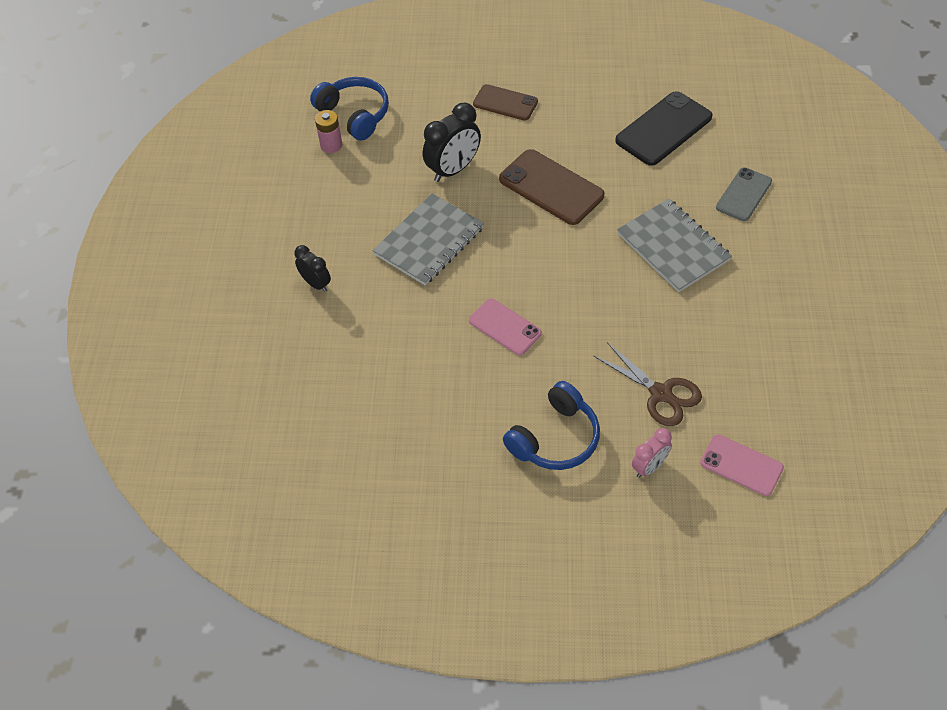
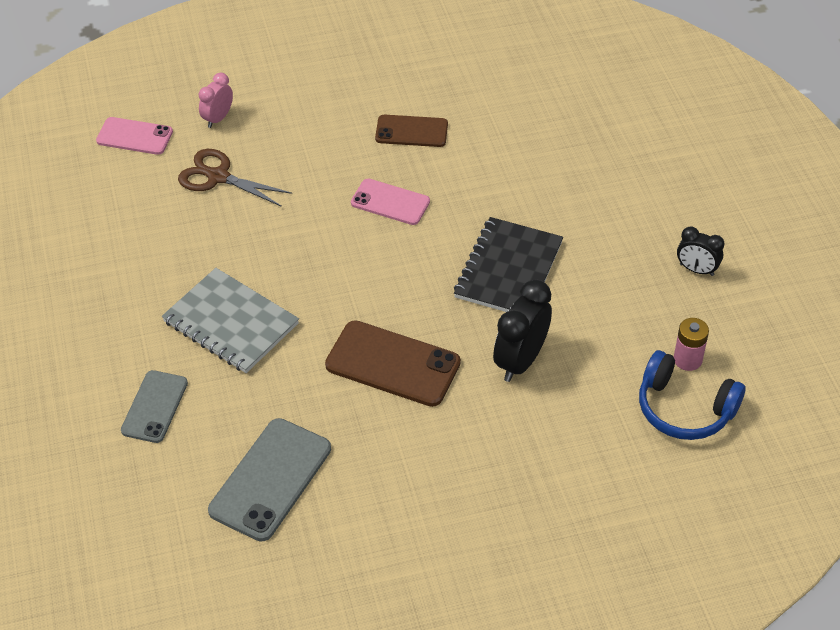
camera: 160 degrees right, 5 degrees down
(316, 284) = (605, 201): black clock -> black clock (696, 270)
(429, 241) = (508, 270): grey notebook -> black notebook
(505, 103) = (495, 472): brown phone -> brown phone (411, 131)
(555, 438) = (309, 121): blue headphones -> none
(663, 129) = (270, 479): black phone -> grey phone

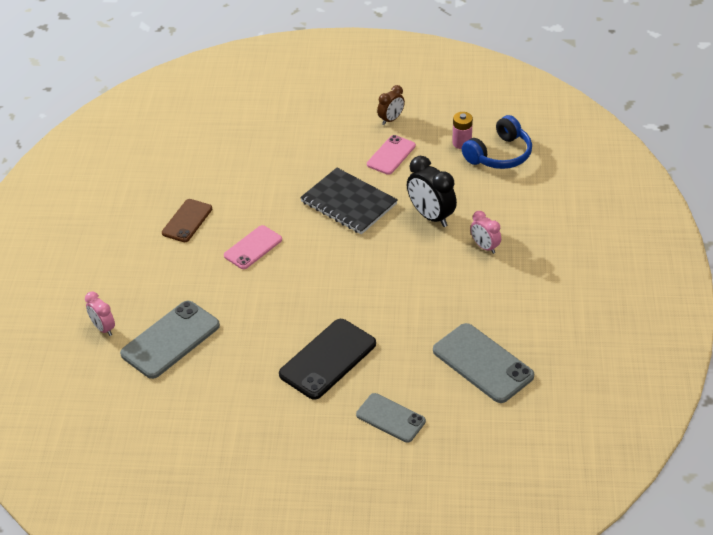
camera: 70 degrees left, 5 degrees down
(134, 136) = (91, 385): pink phone -> pink phone (391, 155)
(218, 177) = (170, 340): brown scissors -> grey phone
(230, 323) = (328, 359): grey notebook -> black phone
(393, 364) = (406, 279): brown phone -> none
(485, 434) = (485, 247): none -> pink clock
(696, 270) = (391, 119): black clock -> brown clock

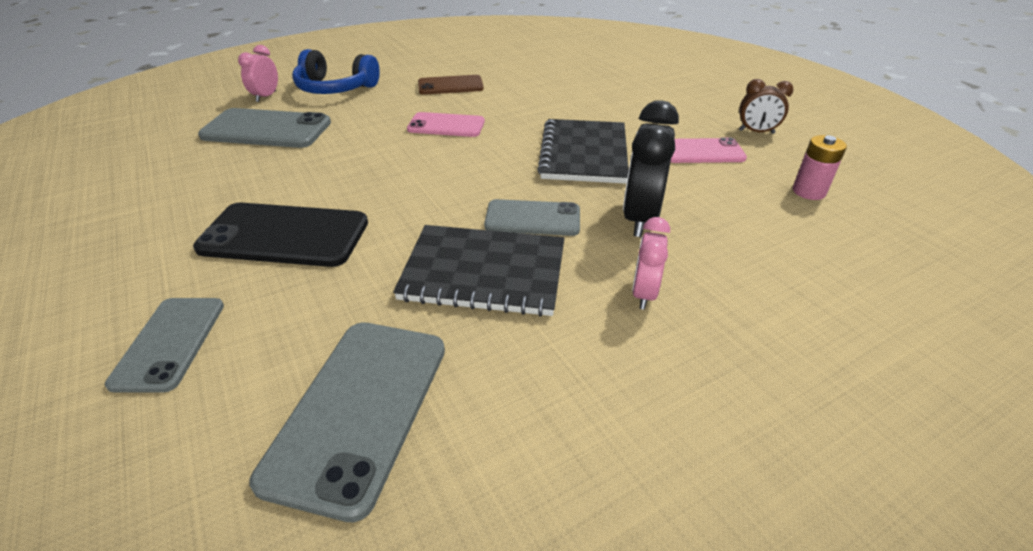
camera: 55 degrees right, 5 degrees down
(396, 255) = (532, 218): none -> grey phone
(426, 293) = (484, 272): none -> black notebook
(499, 154) = (845, 231): blue headphones -> blue headphones (335, 88)

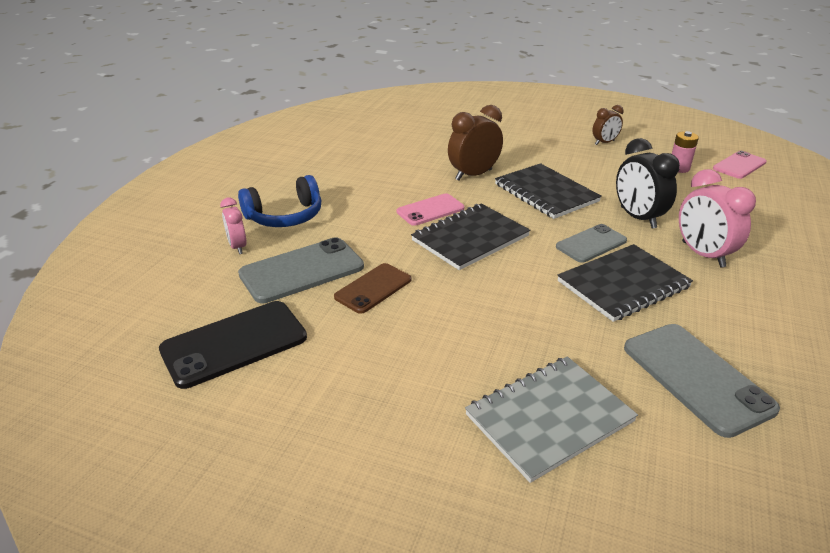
camera: 40 degrees left, 5 degrees down
(170, 343) = (549, 418): grey phone -> grey notebook
(284, 235) = (480, 328): black phone -> black phone (234, 344)
(430, 161) = (470, 238): none -> black notebook
(450, 86) = (373, 180): brown phone -> brown phone (373, 288)
(544, 112) = (473, 175): none -> brown clock
(644, 293) = (702, 254): pink clock -> pink clock, size x1.67
(701, 151) = (600, 166): pink phone -> pink phone (739, 165)

